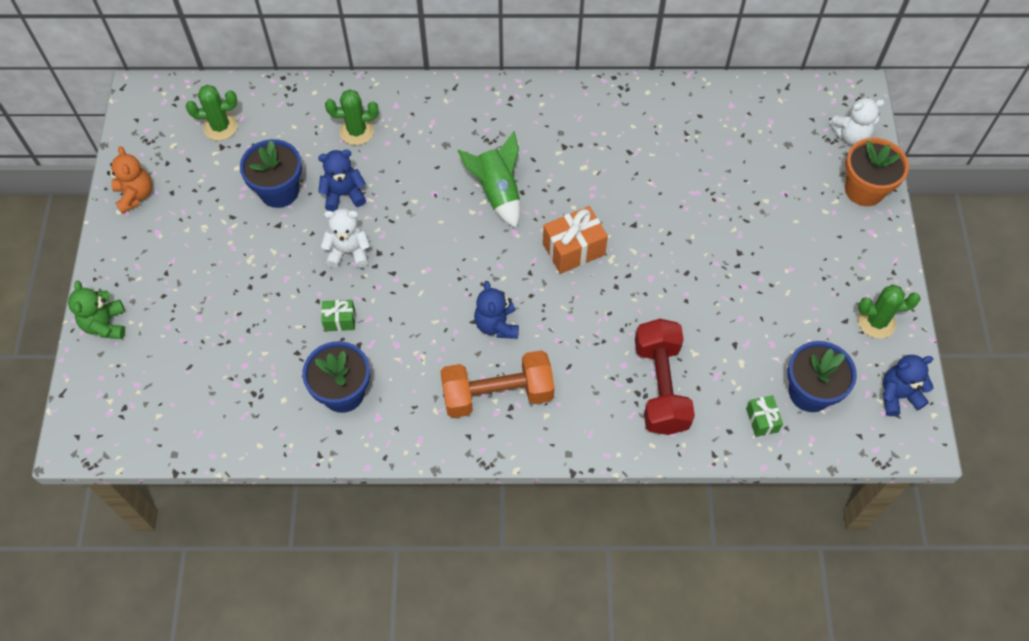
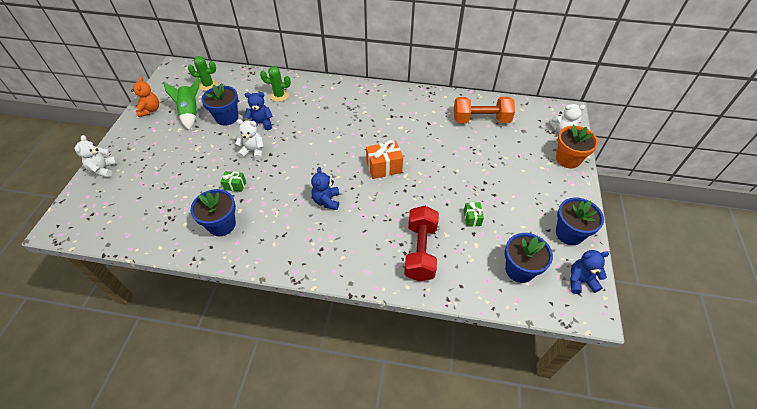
camera: 10 degrees right, 10 degrees down
(105, 324) = (103, 169): green teddy bear -> white teddy bear
(497, 192) = (347, 133): green rocket -> green rocket (190, 113)
(497, 394) = (315, 240): orange dumbbell -> orange dumbbell (481, 120)
(762, 420) = (484, 282): green gift -> green gift (472, 218)
(876, 322) = (569, 233): green cactus -> blue flower pot

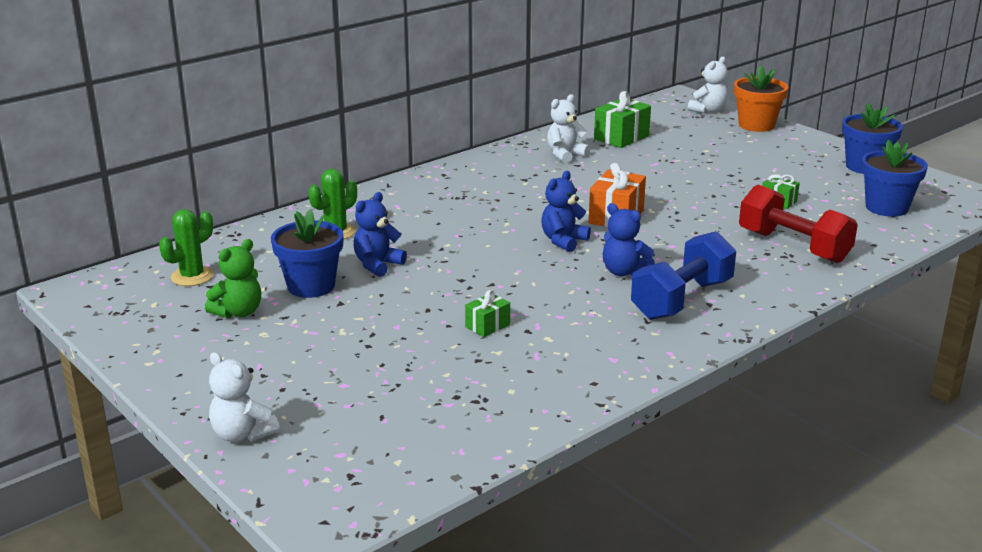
camera: 50 degrees left, 25 degrees down
(150, 110) = (154, 346): orange teddy bear -> none
(190, 113) = (238, 312): green rocket -> green teddy bear
(222, 225) = (559, 361): blue flower pot -> none
(253, 151) = (433, 290): white teddy bear -> white teddy bear (565, 155)
(316, 236) = (681, 299): none -> blue dumbbell
(481, 120) = (621, 138): orange dumbbell -> green gift
(580, 281) = (935, 187): blue teddy bear -> blue teddy bear (563, 241)

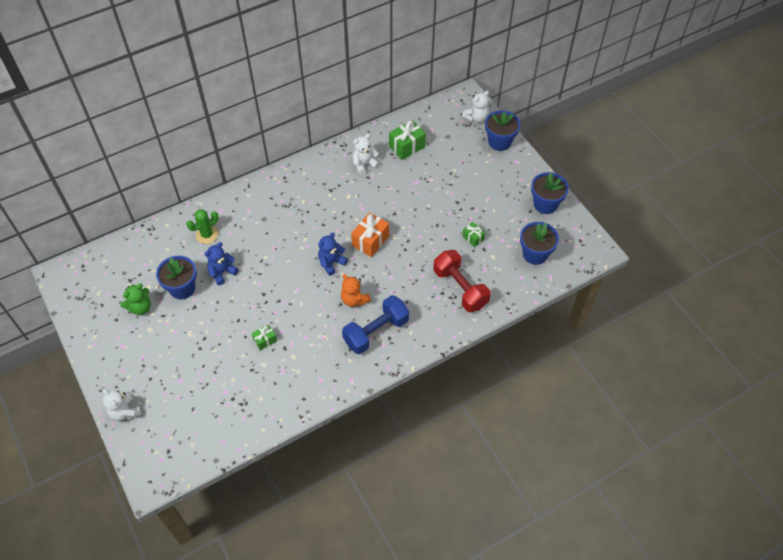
camera: 10 degrees right, 30 degrees up
(192, 276) = (122, 269): green cactus -> none
(624, 271) = (354, 299): blue teddy bear -> orange teddy bear
(756, 125) = (499, 142): orange flower pot -> blue flower pot

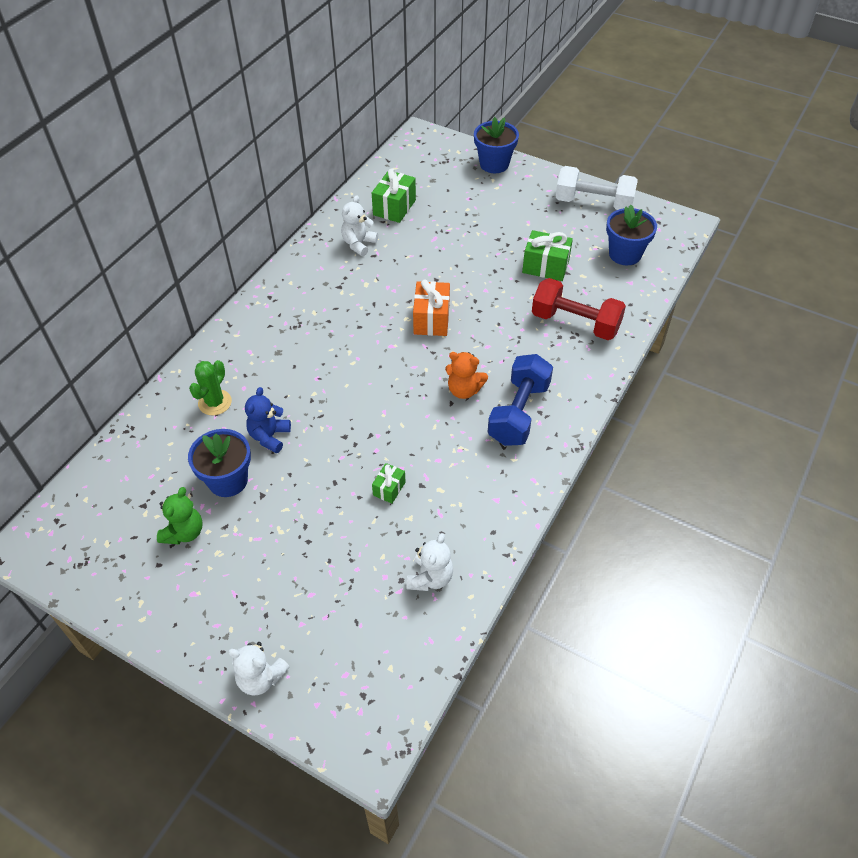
camera: 30 degrees left, 5 degrees down
(331, 263) = (403, 363): blue teddy bear -> none
(473, 238) = (545, 266): green gift -> green gift, size x1.75
(476, 118) = (449, 151): white teddy bear -> white teddy bear (430, 578)
(545, 204) = (593, 203): blue flower pot -> white dumbbell

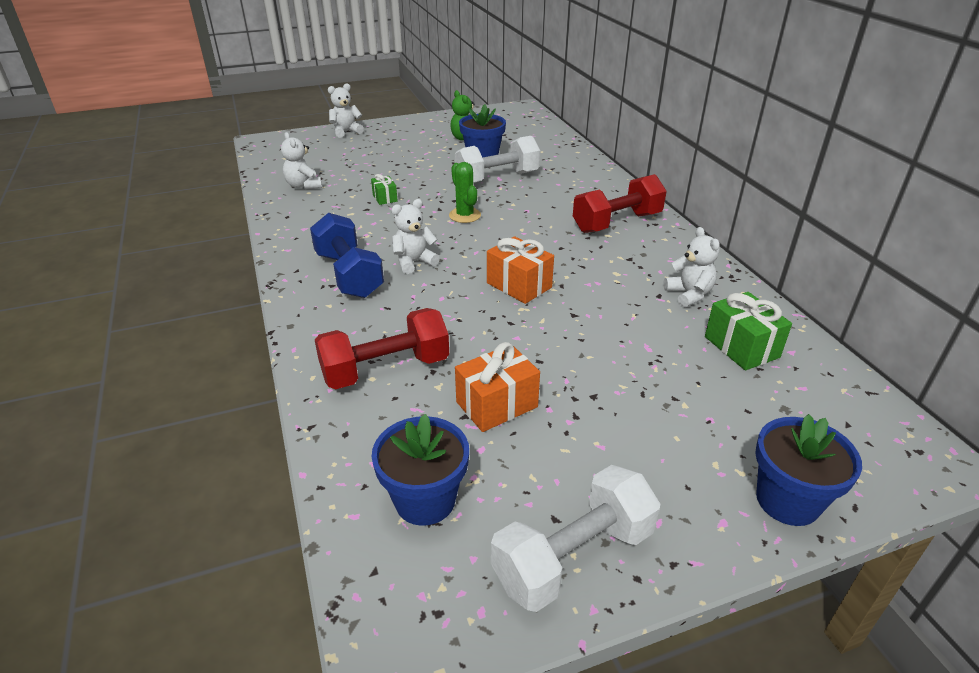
camera: 130 degrees right, 15 degrees down
(215, 402) = (557, 171): green cactus -> green cactus (465, 215)
(269, 436) = (497, 178): blue teddy bear -> white dumbbell
(288, 317) = (617, 222): none -> red dumbbell
(464, 390) = (414, 262): orange teddy bear -> white teddy bear
(545, 266) = (497, 404): green gift -> orange gift

